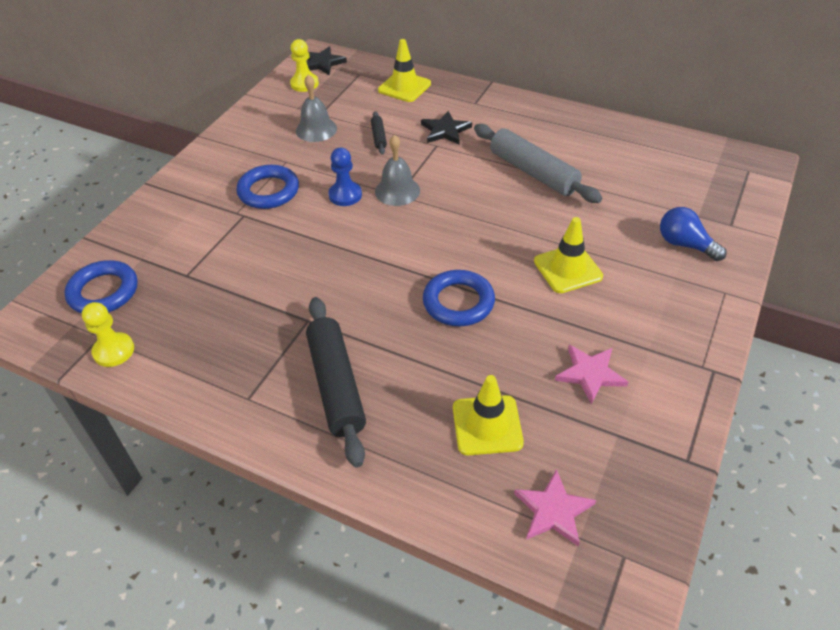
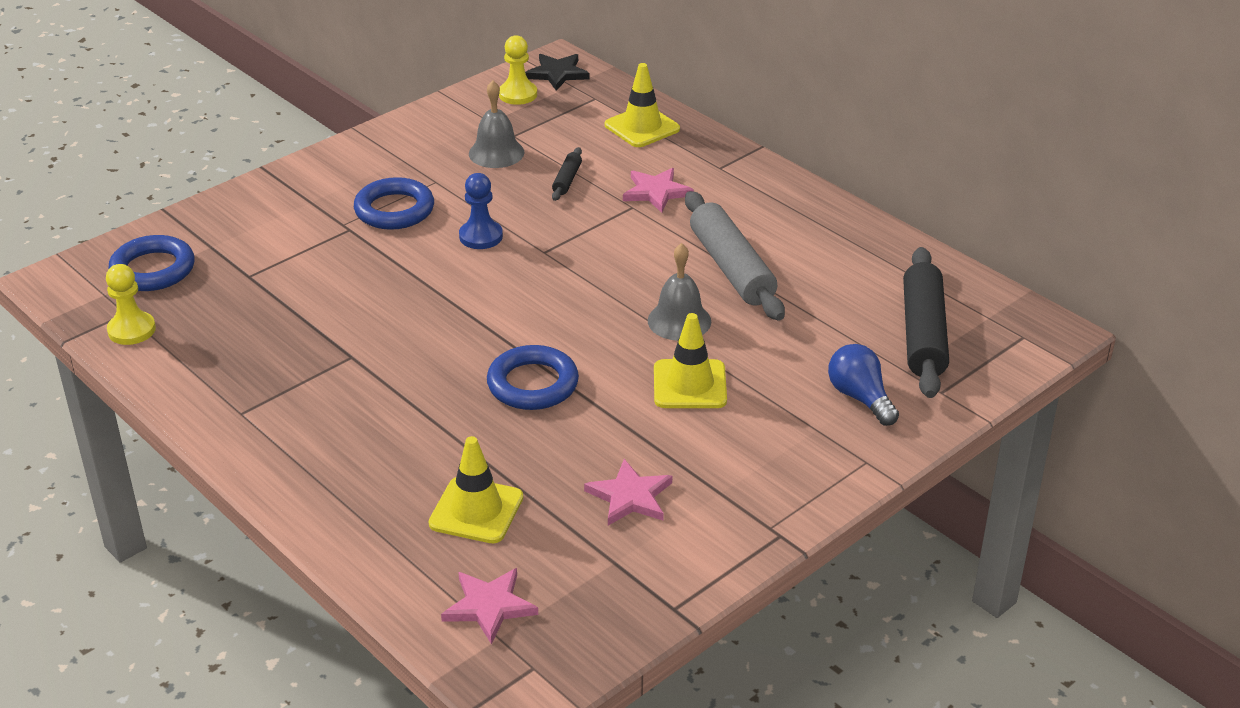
camera: 20 degrees right, 10 degrees down
(336, 385) = (340, 427): black rolling pin -> black rolling pin (923, 334)
(397, 191) = (546, 247): grey bell -> grey bell (679, 321)
(445, 130) = (656, 192): black star -> pink star

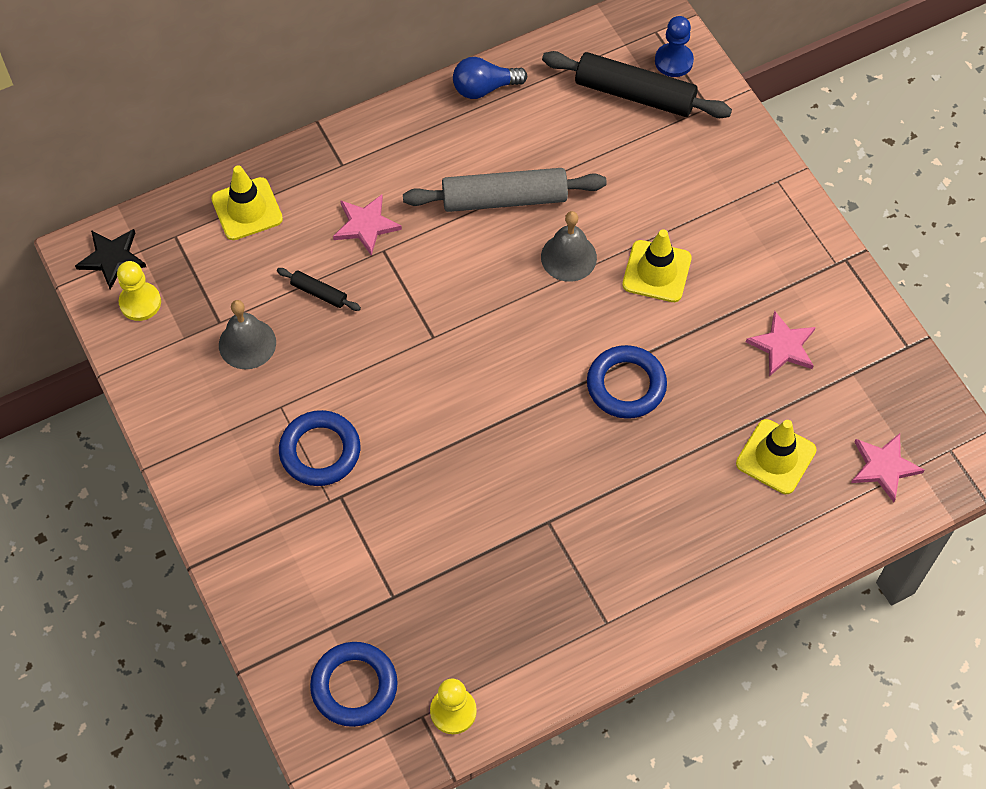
camera: 75 degrees left, 25 degrees up
(481, 236) = (391, 384): blue pawn -> blue pawn (673, 61)
(860, 398) = (702, 161): blue light bulb -> blue light bulb (484, 88)

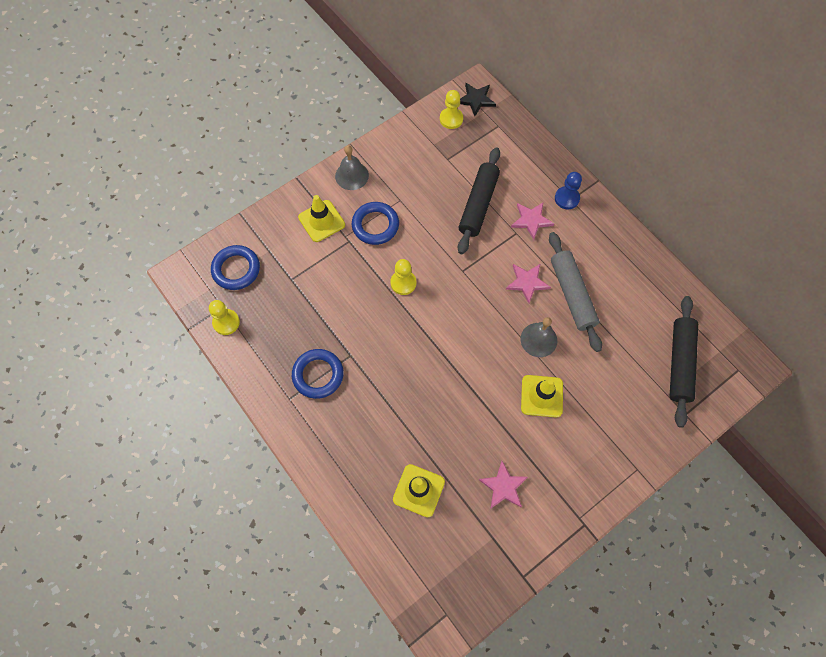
camera: 80 degrees right, 5 degrees up
(247, 209) = (525, 157): yellow traffic cone -> yellow traffic cone (321, 221)
(247, 343) = (436, 175): grey bell -> grey bell (352, 175)
(319, 293) = (478, 204): black rolling pin -> black rolling pin, size x2.19
(436, 425) = (403, 283): none -> yellow pawn
(484, 88) = (654, 269): blue light bulb -> none
(626, 385) = (452, 388): blue ring -> blue ring (318, 375)
(673, 61) = (716, 385): blue pawn -> blue pawn (566, 198)
(884, 467) = (424, 566): pink star -> pink star (527, 282)

